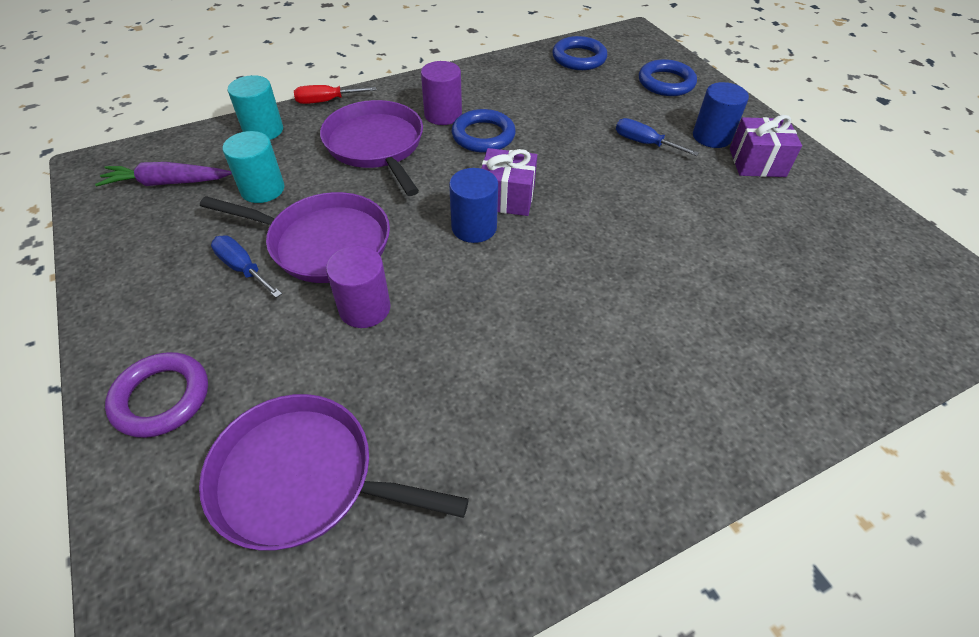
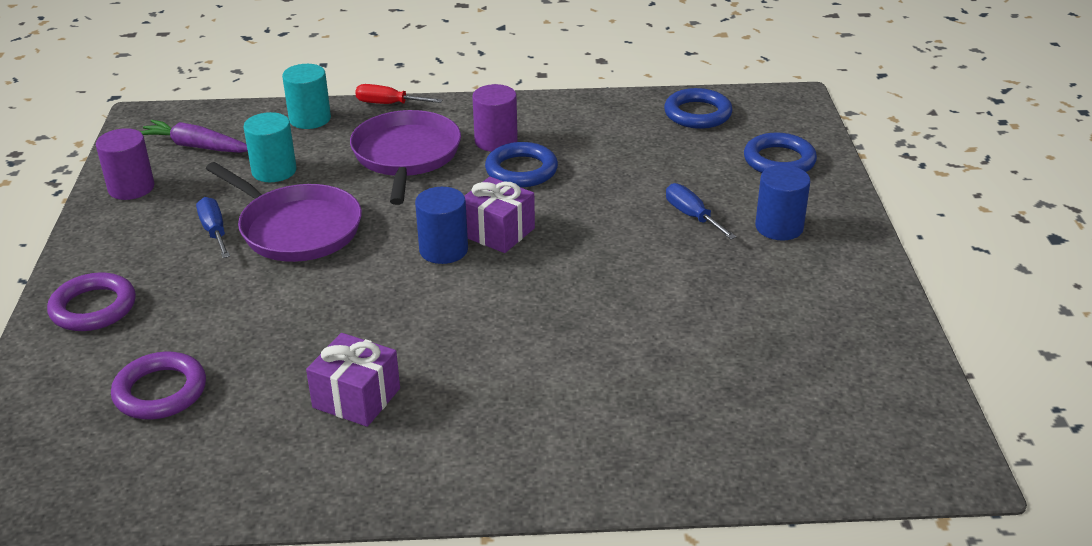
camera: 25 degrees right, 15 degrees down
(302, 478) = (160, 391): purple pan -> purple ring
(364, 308) = (294, 289): purple cylinder -> purple cylinder (131, 188)
(757, 162) = (807, 264): purple gift -> purple gift (356, 398)

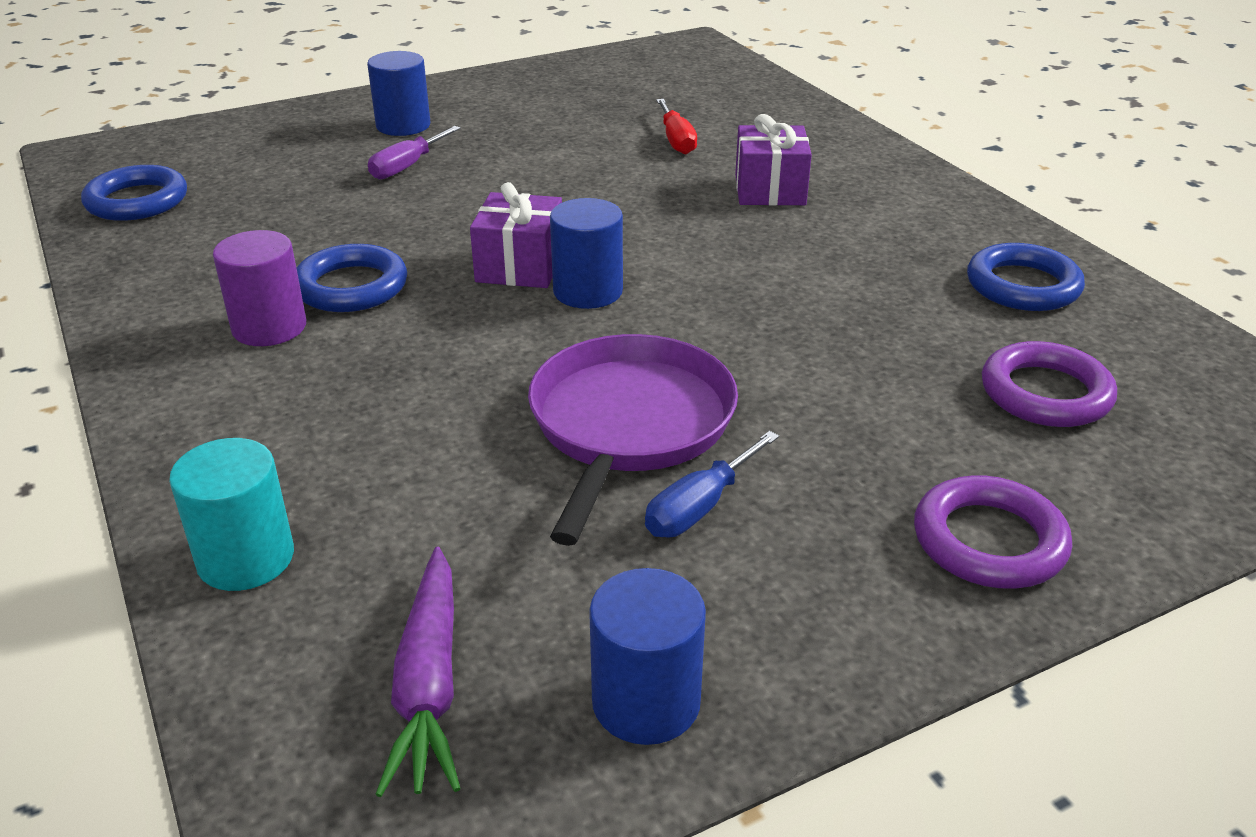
camera: 115 degrees left, 0 degrees up
(131, 188) = (646, 701): purple cylinder -> blue cylinder
(274, 171) = (471, 522): turquoise cylinder -> none
(356, 398) = (896, 266): purple gift -> purple gift (770, 190)
(388, 104) = (154, 476): red screwdriver -> red screwdriver (676, 140)
(406, 156) = (351, 394): purple pan -> none
(692, 216) = (407, 166): blue screwdriver -> purple screwdriver
(779, 160) = (253, 142): blue ring -> blue ring (1022, 286)

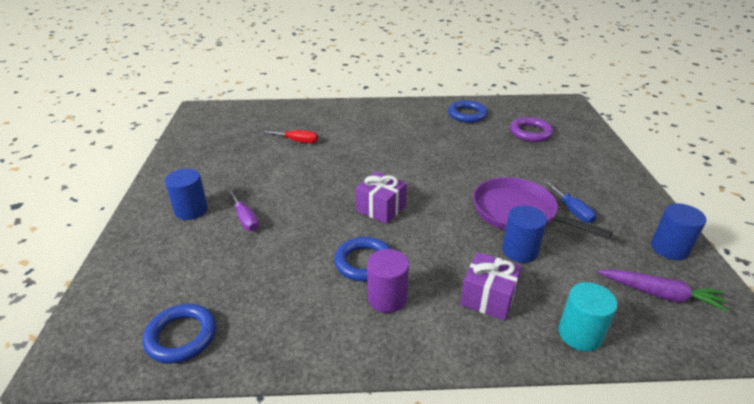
camera: 65 degrees left, 0 degrees up
(588, 291) = (414, 197): blue cylinder -> blue cylinder (519, 251)
(770, 190) = (363, 135): purple gift -> purple gift (488, 298)
(989, 541) = (601, 166): purple ring -> none

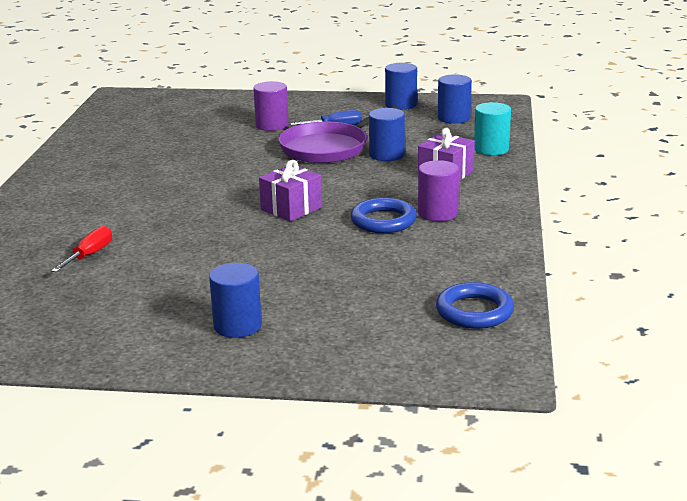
camera: 80 degrees left, 10 degrees down
(245, 219) = (277, 286): purple screwdriver -> none
(467, 114) = (102, 147): blue ring -> none
(530, 133) = (175, 122): purple ring -> none
(554, 176) = (272, 125): none -> purple cylinder
(660, 294) = (454, 118): purple carrot -> blue cylinder

